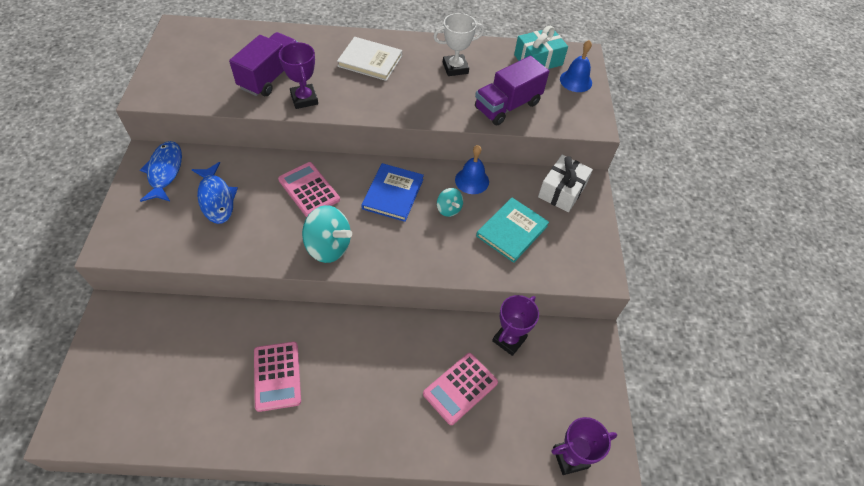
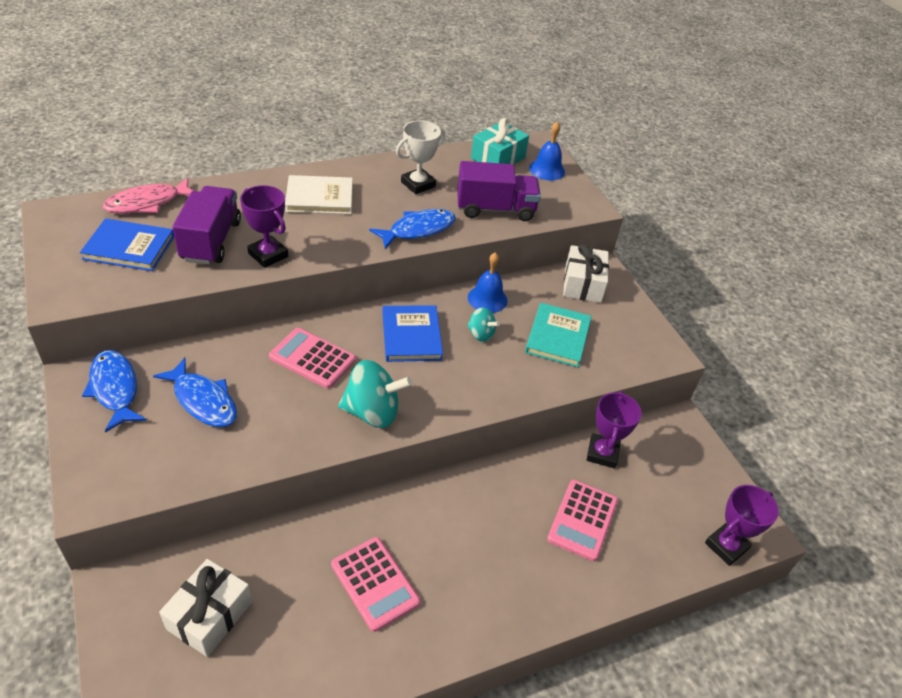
camera: 25 degrees left, 10 degrees down
(158, 354) = (209, 615): none -> white gift
(211, 68) = (129, 248): none -> blue book
(243, 35) = (147, 203): none -> pink fish
(431, 108) = (418, 230): none -> blue fish
(507, 106) = (495, 209): purple truck -> purple truck turned 120 degrees counterclockwise

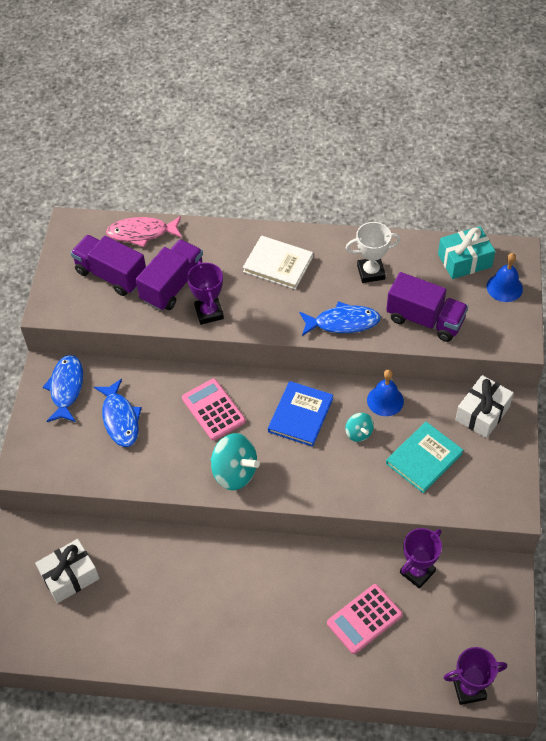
camera: 35 degrees right, 10 degrees up
(129, 248) = (111, 275): blue book -> purple truck
(375, 583) = (184, 601): pink calculator -> none

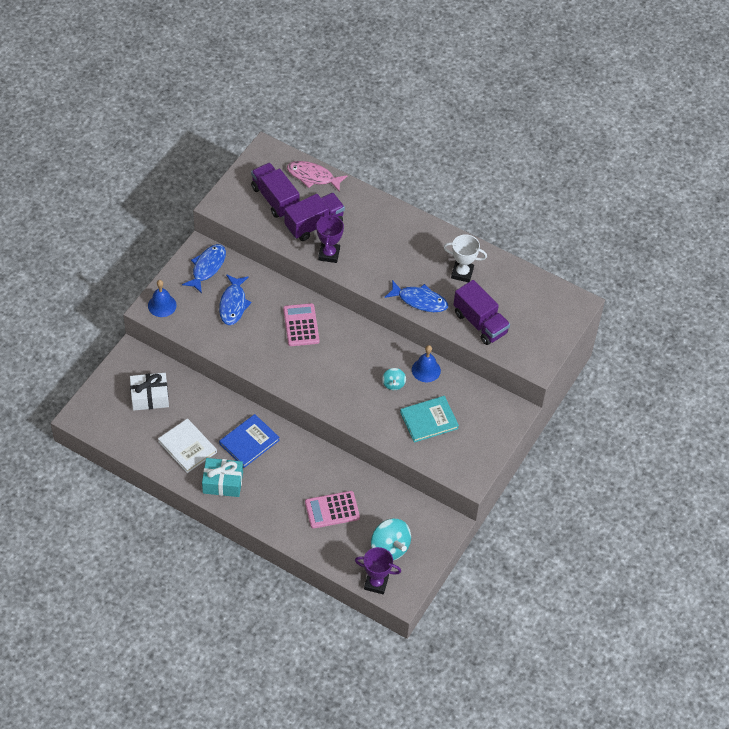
camera: 20 degrees right, 0 degrees up
(234, 473) = (292, 373): turquoise spinning top -> turquoise spinning top (389, 548)
(278, 264) = (398, 240): white book -> white book (187, 447)
(300, 415) = (360, 355): blue book -> blue book (249, 442)
(417, 572) = (386, 497): purple trophy -> none
(464, 260) = (536, 293): turquoise gift -> turquoise gift (223, 482)
(482, 413) = (490, 408): white gift -> none
(504, 287) = (553, 324): blue bell -> blue bell (162, 305)

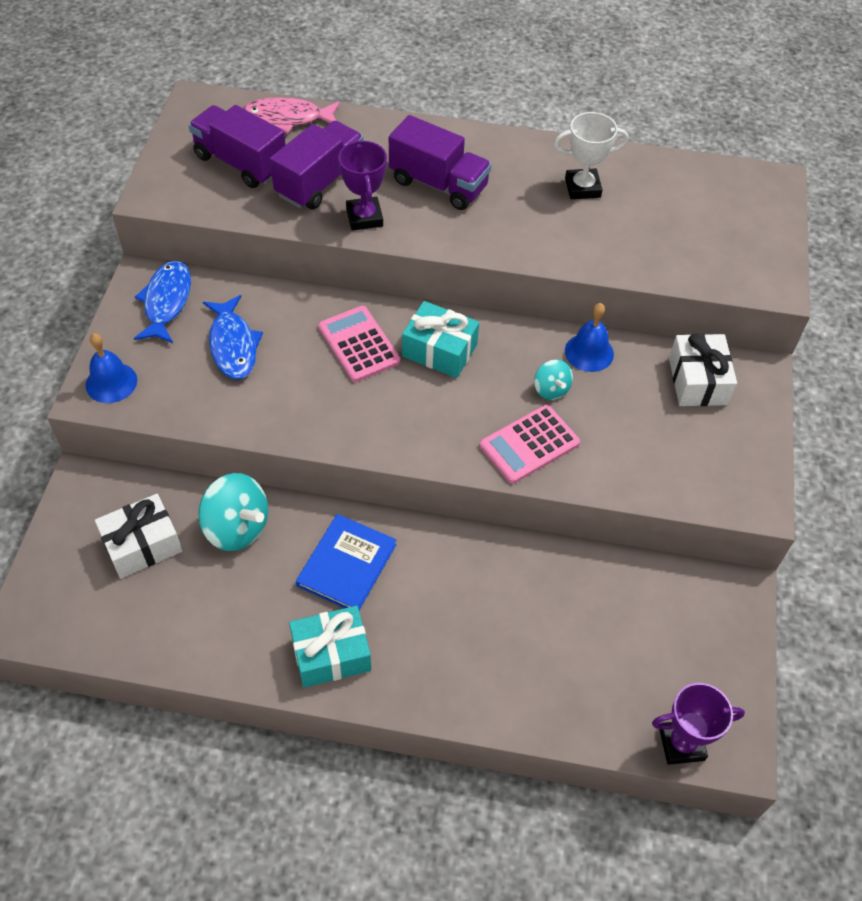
camera: 20 degrees left, 0 degrees up
(187, 447) = (242, 611): white book -> none
(332, 510) = (540, 636): pink calculator -> pink calculator (529, 444)
(343, 342) = (439, 350): none -> turquoise gift
(389, 548) = (669, 669): turquoise spinning top -> turquoise spinning top (237, 528)
(419, 300) = (541, 244): blue fish -> none
(429, 420) = (637, 429): turquoise book -> none
(477, 405) = (697, 381): none -> white gift
(480, 323) = (651, 249): purple truck -> purple truck (438, 184)

